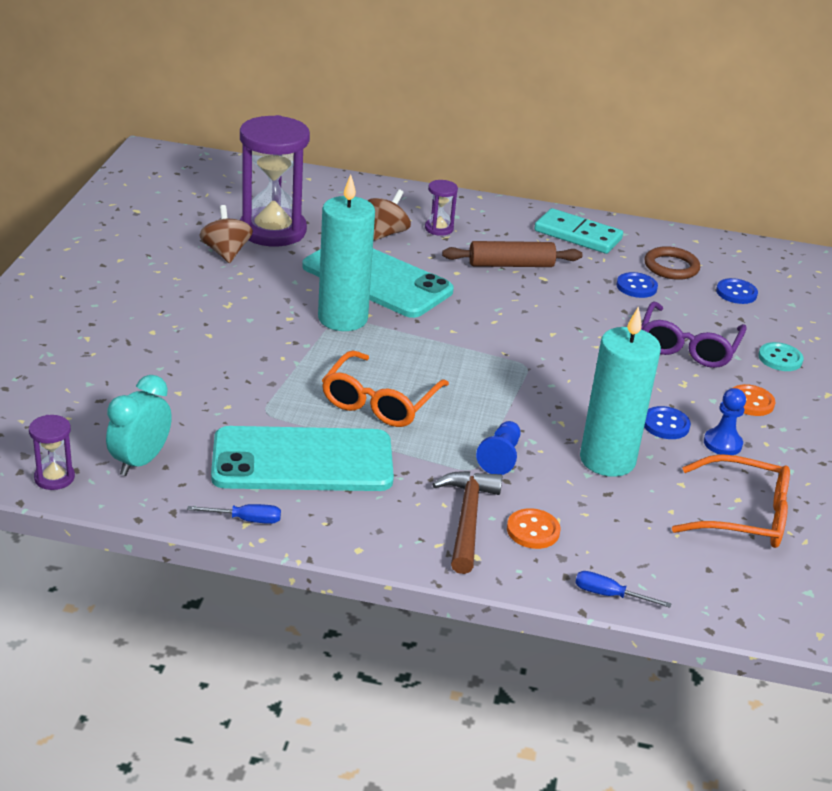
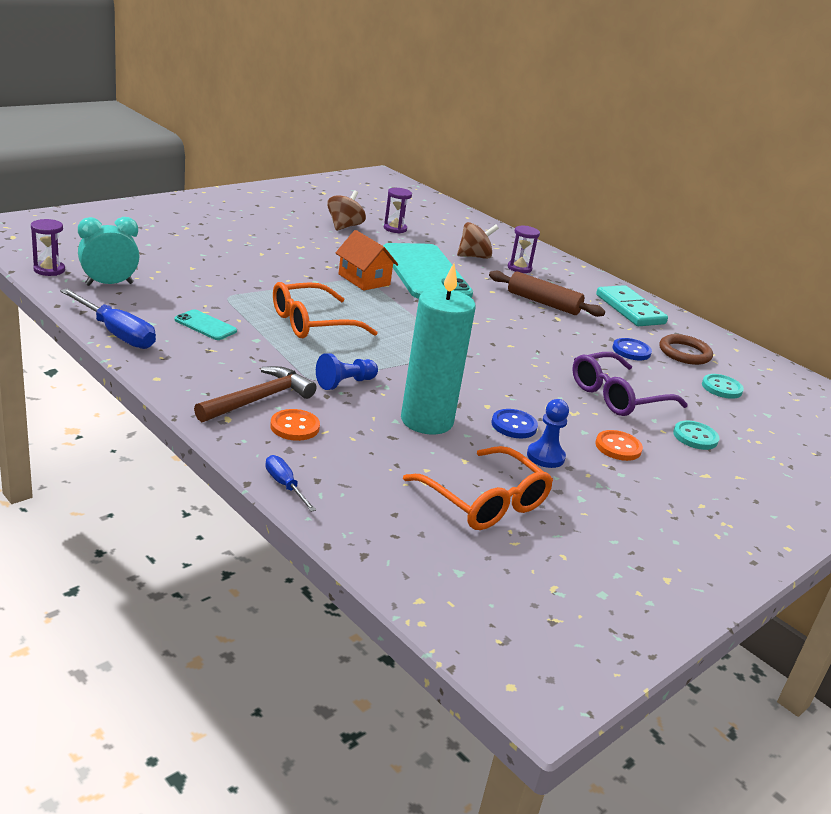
camera: 35 degrees right, 5 degrees down
(246, 519) = (116, 333): blue screwdriver -> blue screwdriver, size x1.83
(273, 231) = (395, 229): purple hourglass -> purple hourglass, size x0.44
(302, 461) = (205, 325): turquoise phone -> turquoise phone, size x0.41
(342, 318) = (364, 279): turquoise candle -> orange house
(736, 293) = (721, 388): blue button -> turquoise button

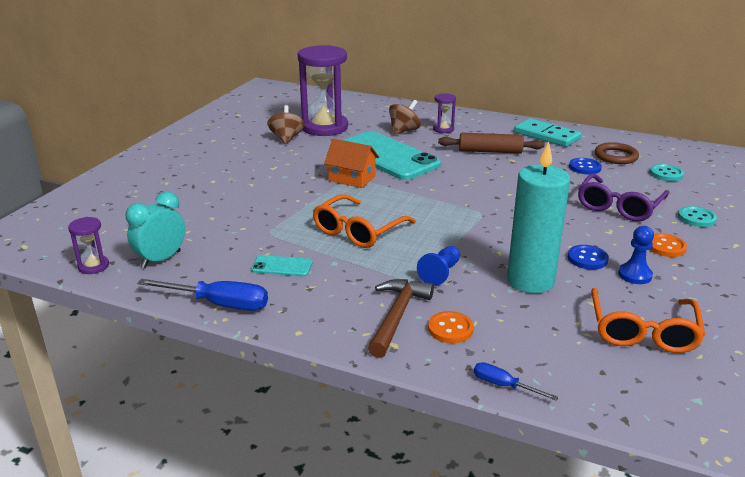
camera: 20 degrees left, 0 degrees up
(395, 229) = (324, 127): purple hourglass -> purple hourglass, size x2.26
(484, 501) = (642, 331): orange glasses -> orange glasses turned 75 degrees clockwise

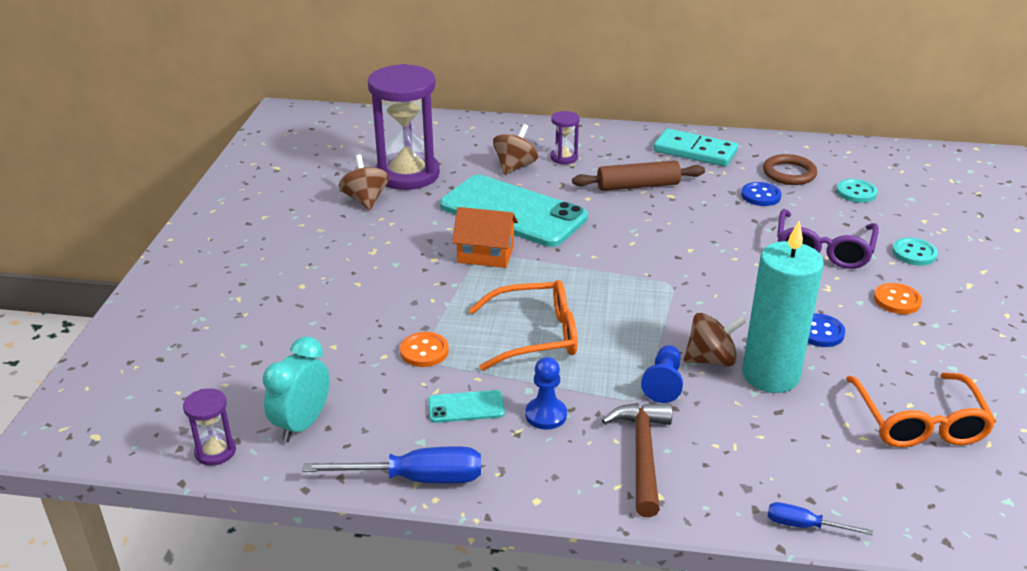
camera: 15 degrees left, 5 degrees up
(358, 231) = (534, 335): orange glasses -> orange glasses turned 120 degrees counterclockwise
(450, 329) = (711, 460): orange button -> orange button (424, 351)
(487, 264) = (711, 359): none -> brown spinning top
(635, 275) = (880, 346): blue pawn -> blue pawn (546, 415)

